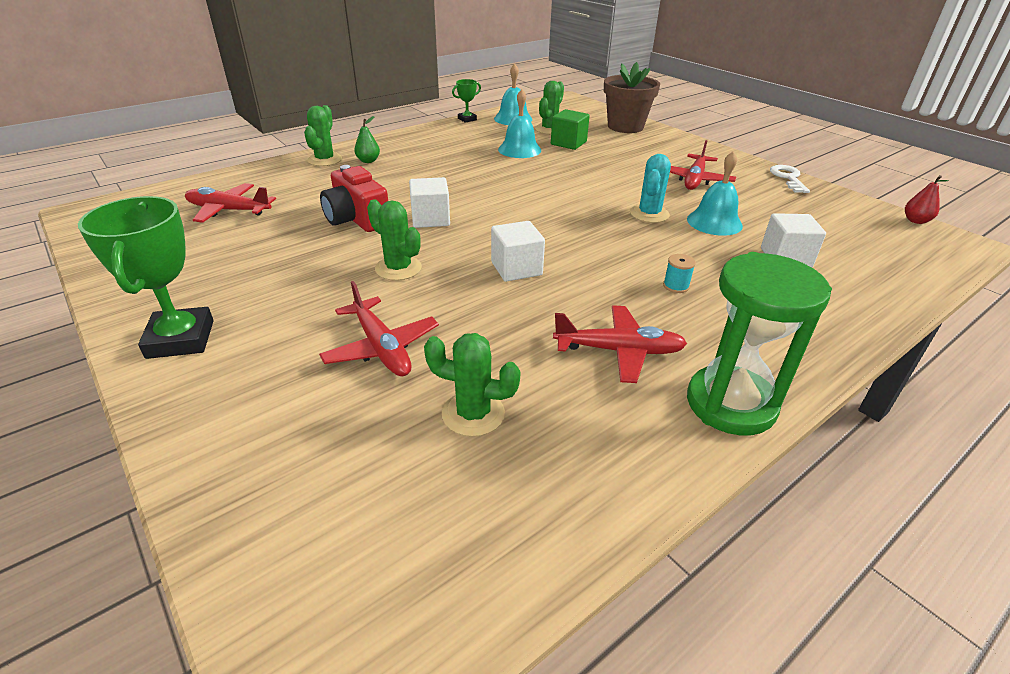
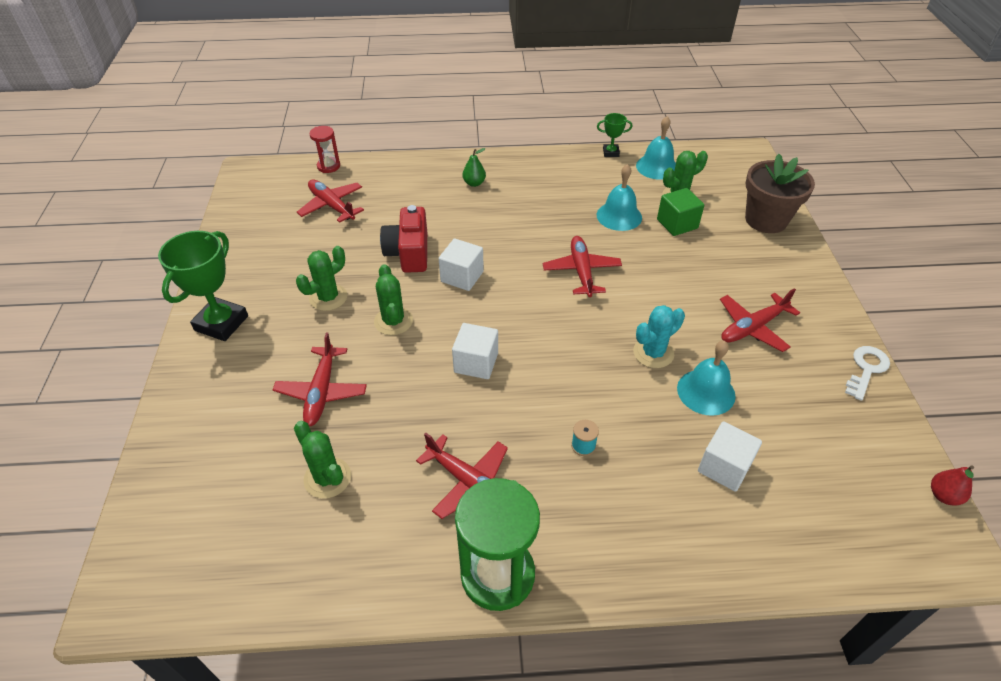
camera: 35 degrees right, 10 degrees up
(192, 185) = (328, 166): none -> red hourglass
(325, 160) = (442, 169): green cactus -> green cactus (328, 297)
(532, 186) = (581, 271): none -> red plane

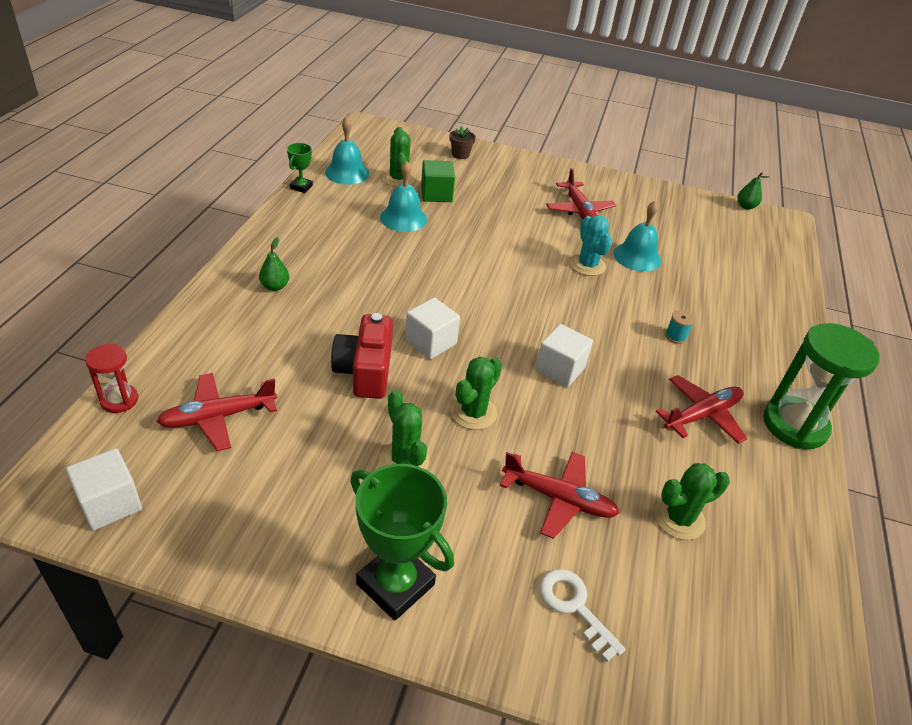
camera: 75 degrees left, 5 degrees down
(393, 321) = (473, 413): green cactus -> green cactus turned 60 degrees counterclockwise
(409, 253) = (365, 371): red camera -> red camera turned 75 degrees clockwise
(581, 271) = (468, 266): red plane -> none
(724, 467) = (710, 277): white cube -> white cube (110, 503)
(766, 220) = (460, 155): brown flower pot -> brown flower pot, size x0.46
(866, 369) = (637, 185): white key -> white key (574, 607)
(943, 495) = (745, 206): red pear -> green pear

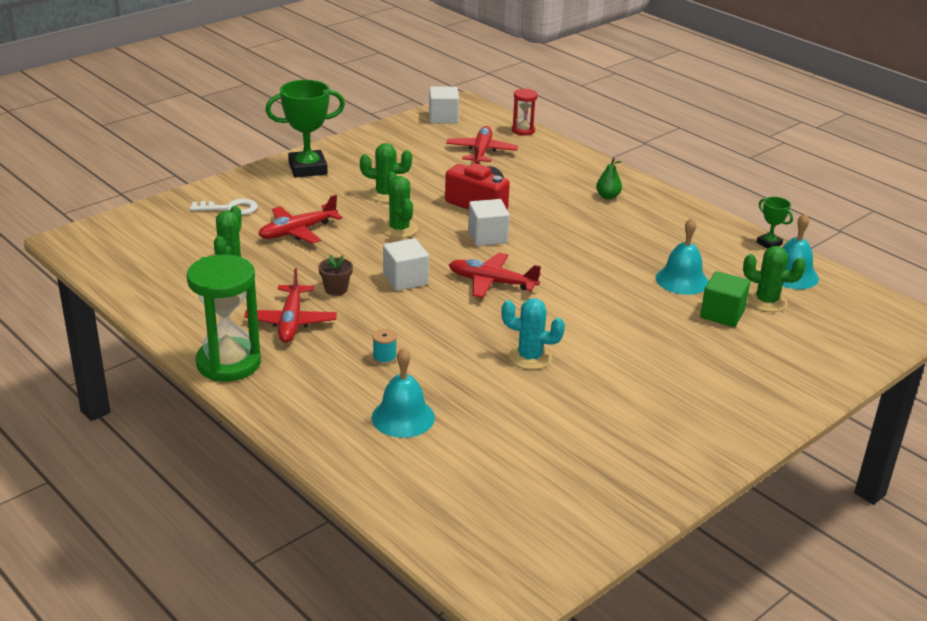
camera: 125 degrees right, 10 degrees down
(460, 155) = (815, 363): brown flower pot -> brown flower pot (336, 289)
(579, 210) = (639, 401): red plane -> red plane (492, 282)
(637, 257) = (520, 399): turquoise bell -> turquoise bell (403, 417)
(745, 206) = (567, 572): green pear -> none

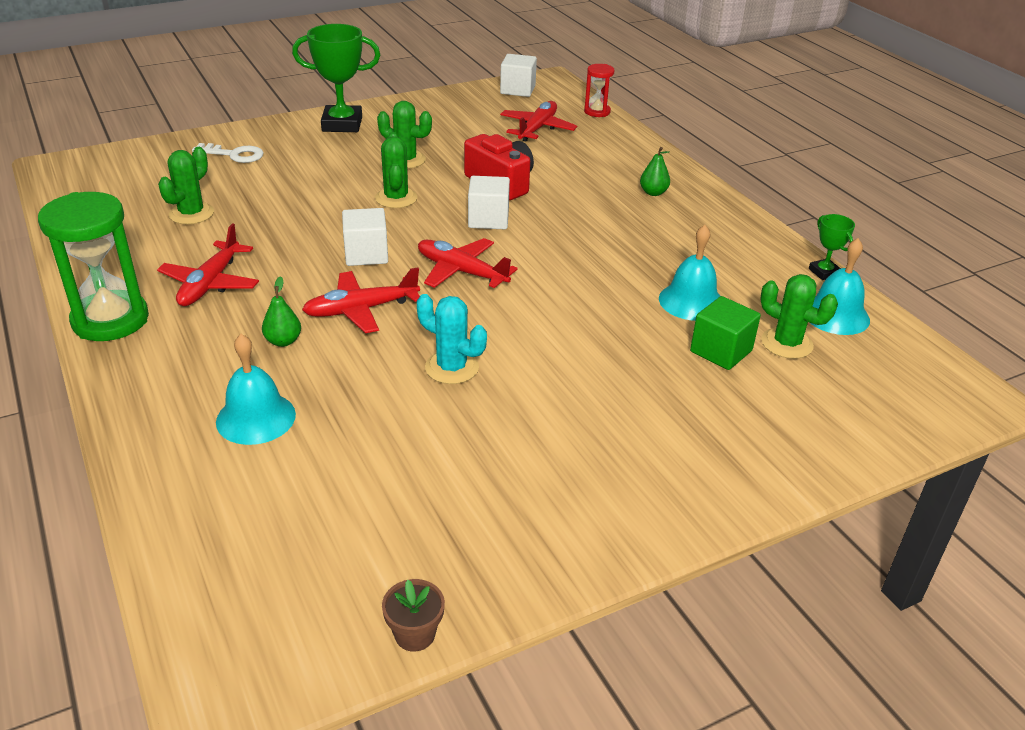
camera: 15 degrees right, 5 degrees up
(298, 231) = (287, 187): red plane -> red plane (361, 310)
(336, 289) = (283, 254): brown flower pot -> brown flower pot (415, 634)
(384, 358) = (283, 341): turquoise spool -> green pear

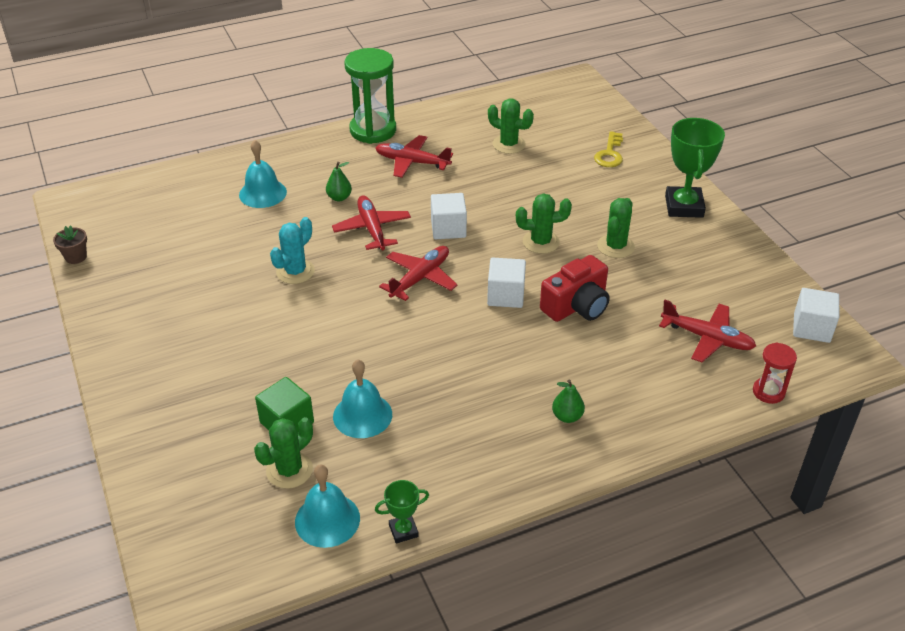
camera: 95 degrees right, 5 degrees up
(234, 155) = (609, 154): white key -> yellow key

